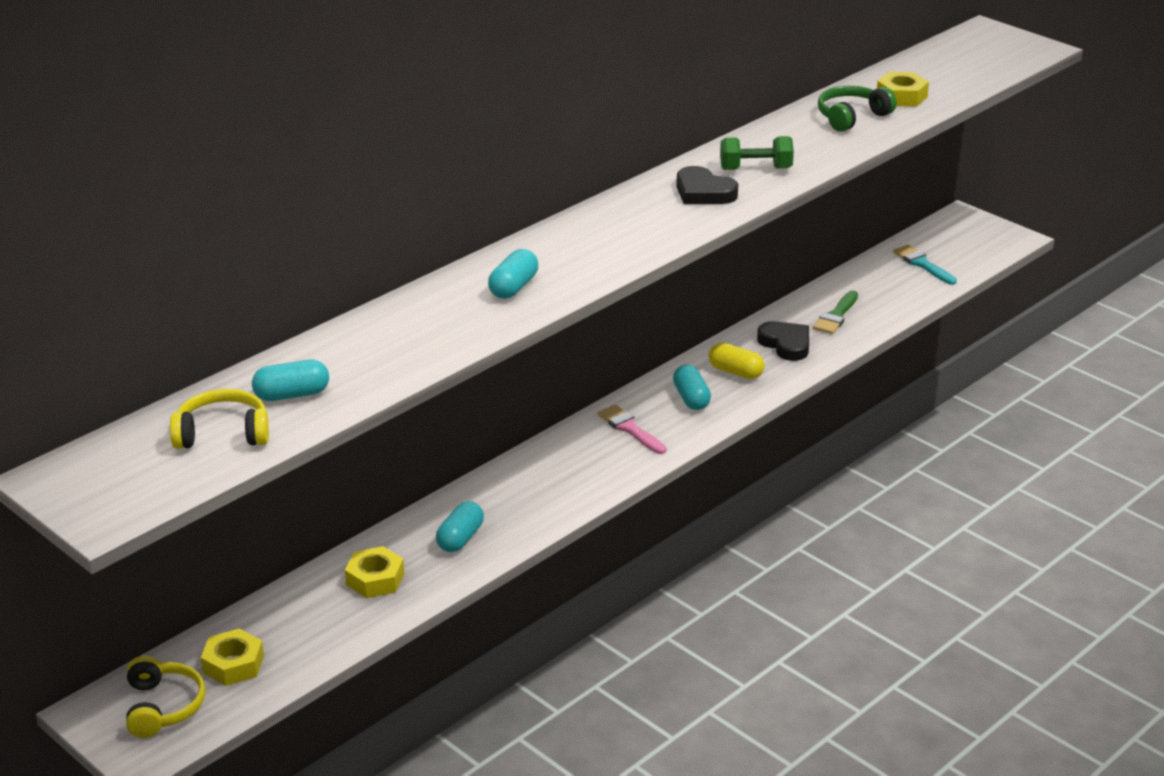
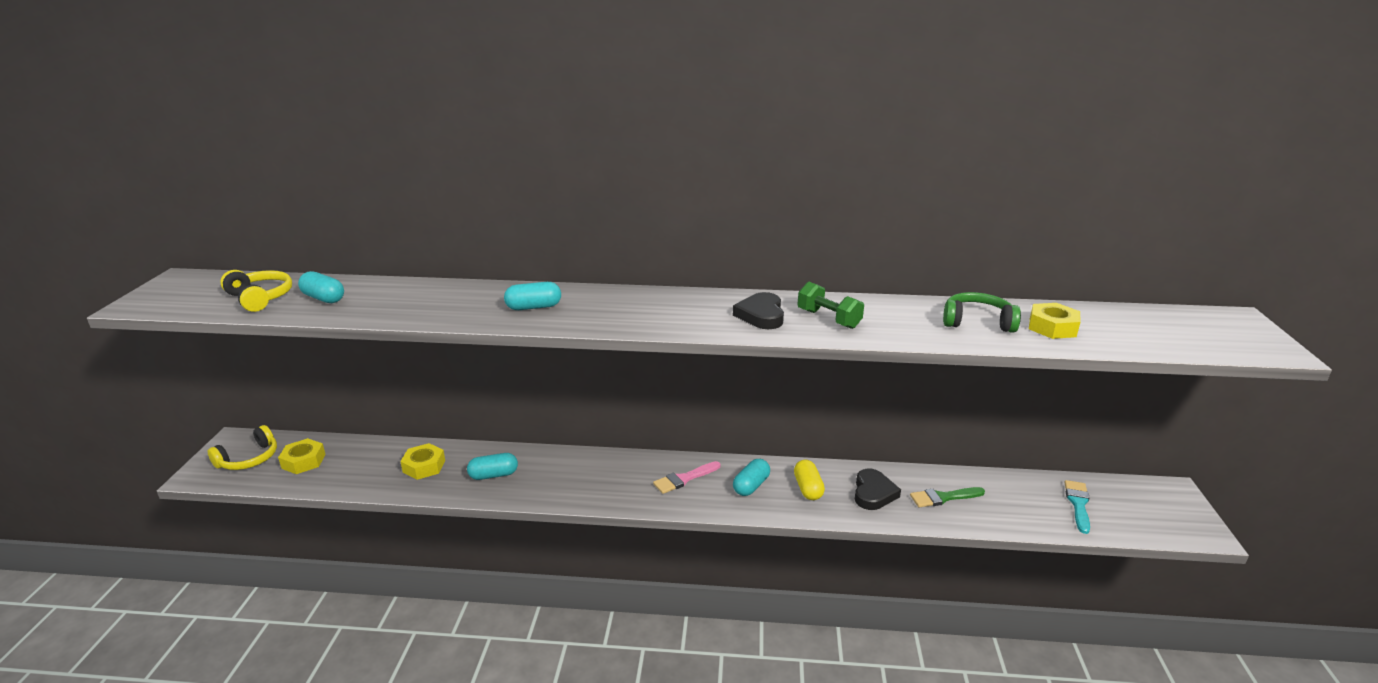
camera: 50 degrees right, 5 degrees down
(630, 429) = (684, 479): pink brush -> pink brush turned 135 degrees counterclockwise

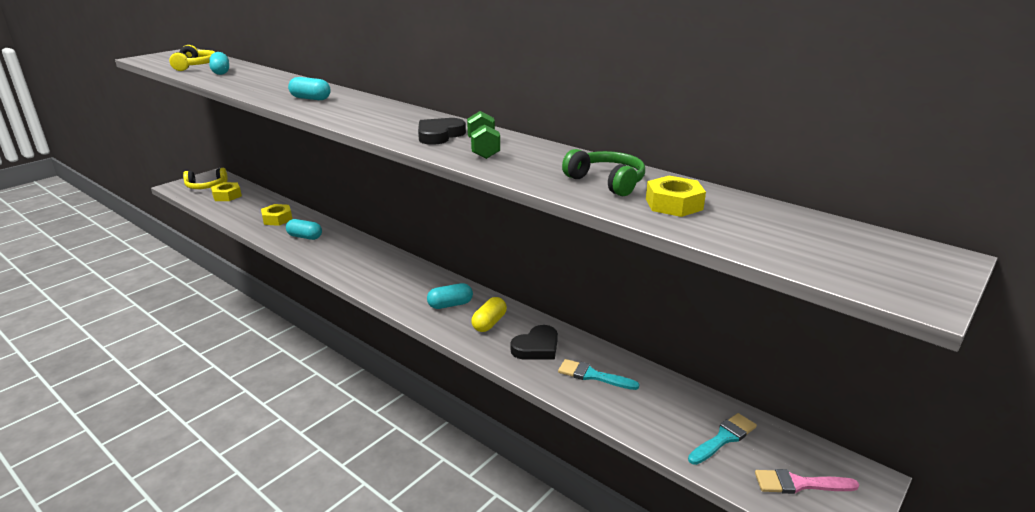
camera: 35 degrees right, 0 degrees up
(684, 479) = (412, 282): pink brush -> pink brush (799, 484)
(943, 497) = (593, 375): green brush -> turquoise brush

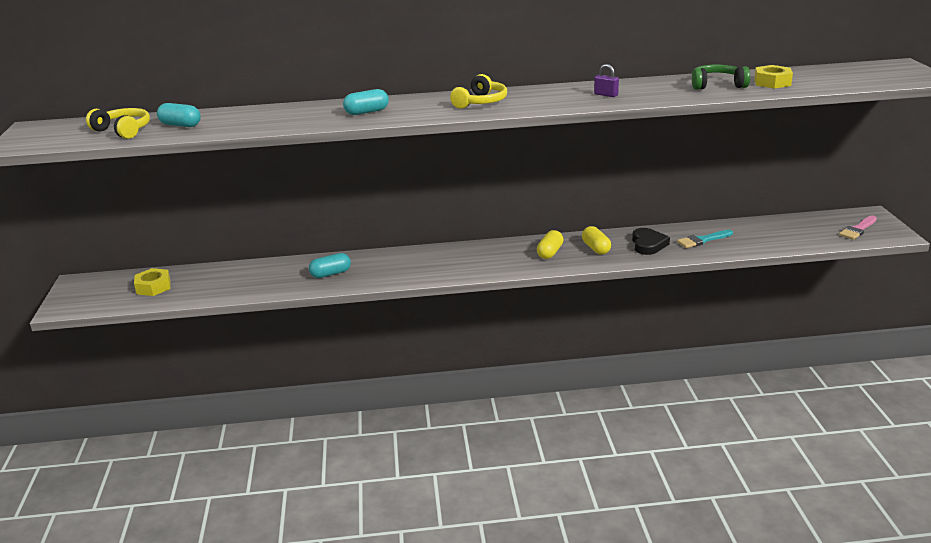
camera: 45 degrees left, 0 degrees up
(206, 186) = (101, 292): yellow headphones -> yellow headphones (481, 102)
(277, 219) = (266, 276): yellow nut -> none
(439, 135) = (553, 98): black heart -> none
(450, 305) = (550, 253): turquoise capsule -> yellow capsule
(483, 149) = (606, 95): green dumbbell -> purple padlock
(724, 438) = (803, 231): turquoise brush -> none

